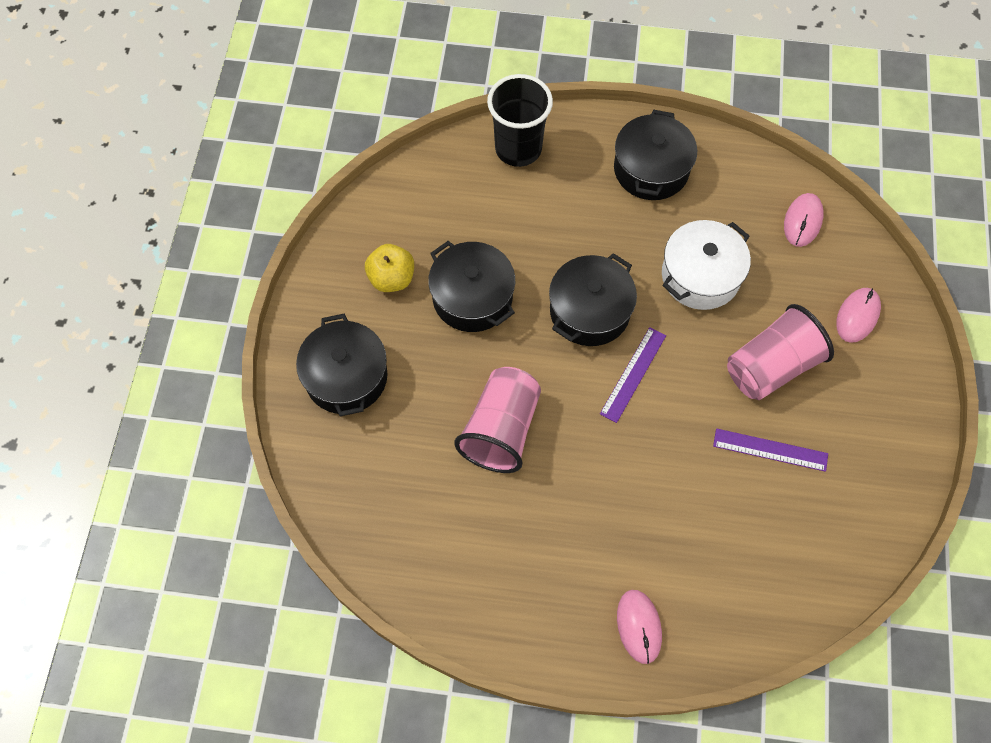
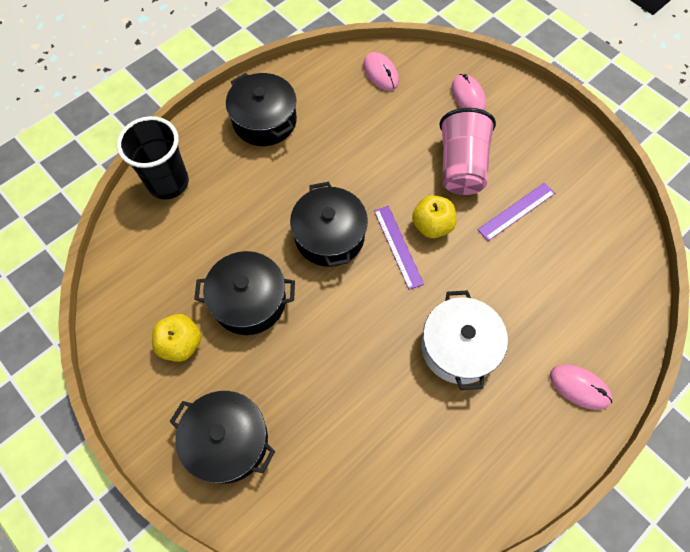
camera: 50 degrees left, 0 degrees up
(501, 429) = (366, 362): pink cup -> none
(682, 387) = (432, 226): none -> yellow apple
(700, 276) = (365, 154): white pot -> white pot (458, 347)

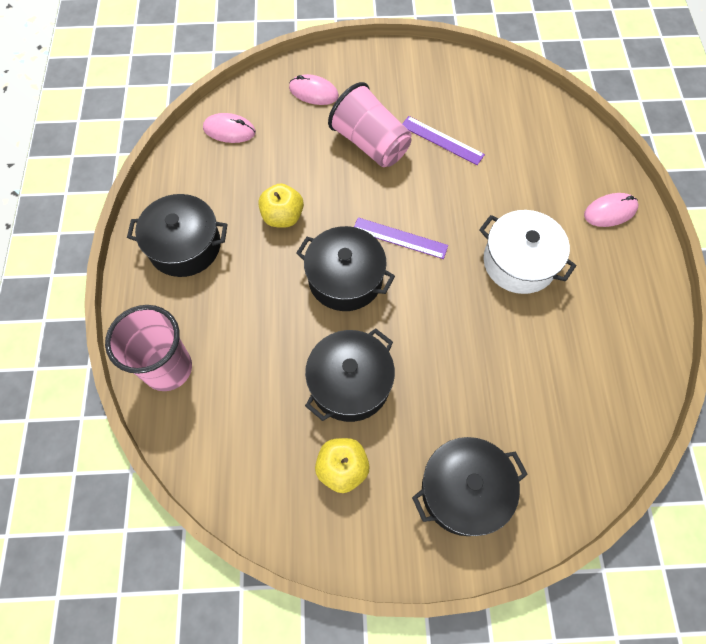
camera: 50 degrees left, 0 degrees up
(168, 183) = (168, 368): black cup -> pink cup
(432, 226) = (403, 202): yellow apple -> yellow apple (283, 217)
(516, 211) = (442, 140): purple ruler -> purple ruler turned 60 degrees counterclockwise

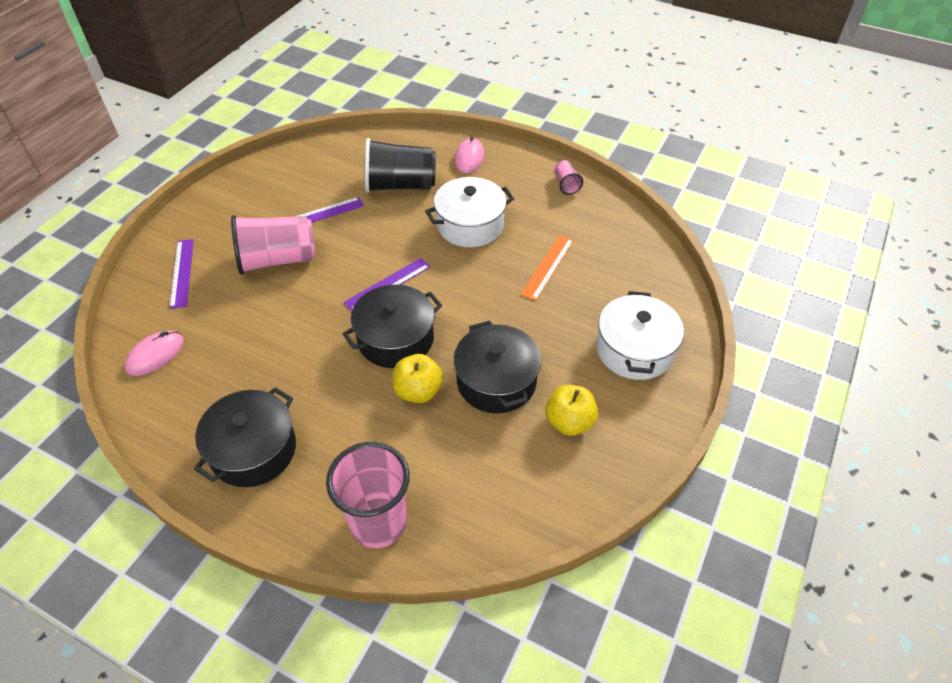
camera: 60 degrees left, 15 degrees down
(283, 217) = (293, 355): yellow apple -> yellow apple (418, 391)
(313, 92) = (182, 273): pink mouse -> purple ruler
(464, 491) = (634, 350): black pot -> white pot
(516, 358) = (548, 267): none -> orange ruler
(525, 177) = (400, 185): none -> black cup
(645, 318) = (566, 184): none -> pink cup

